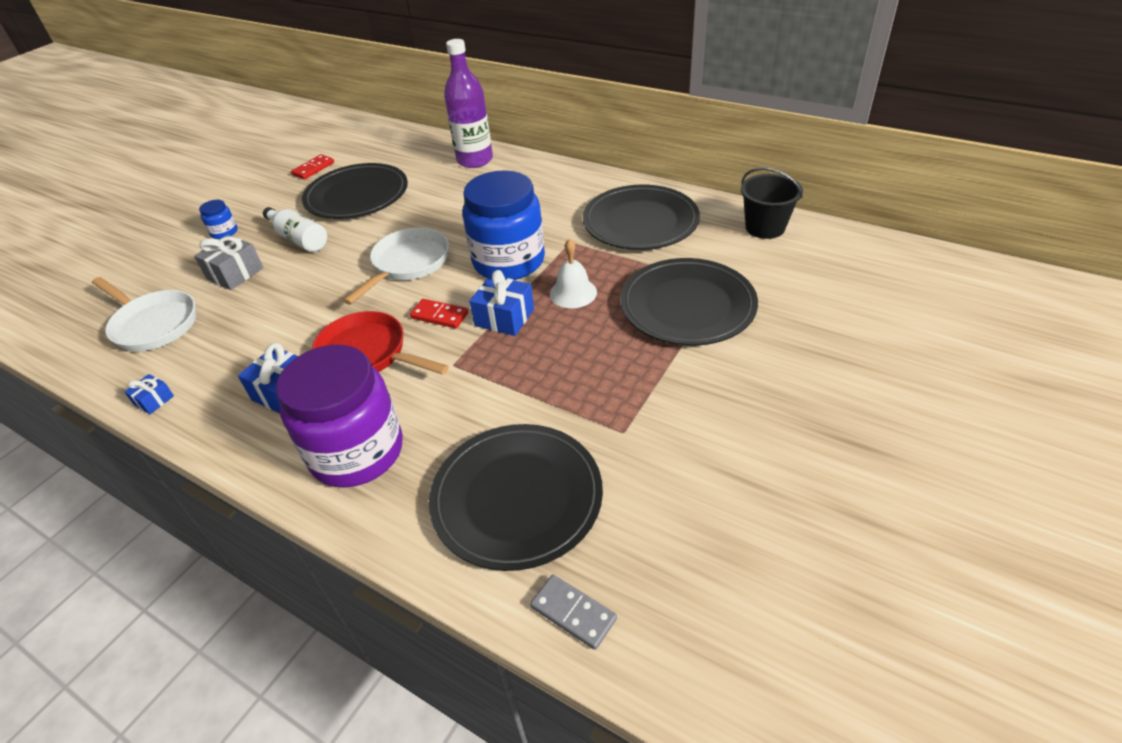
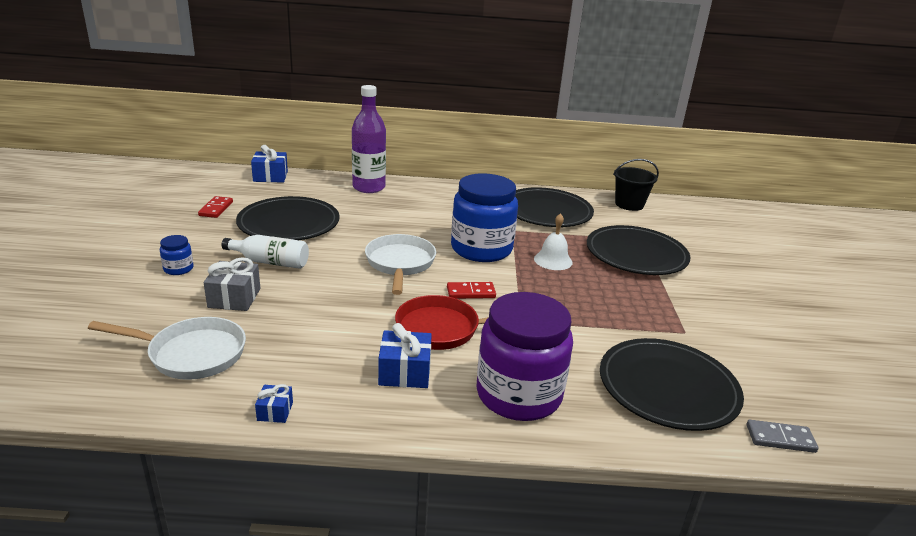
camera: 35 degrees left, 15 degrees down
(504, 317) = (522, 284): blue gift -> blue gift (270, 176)

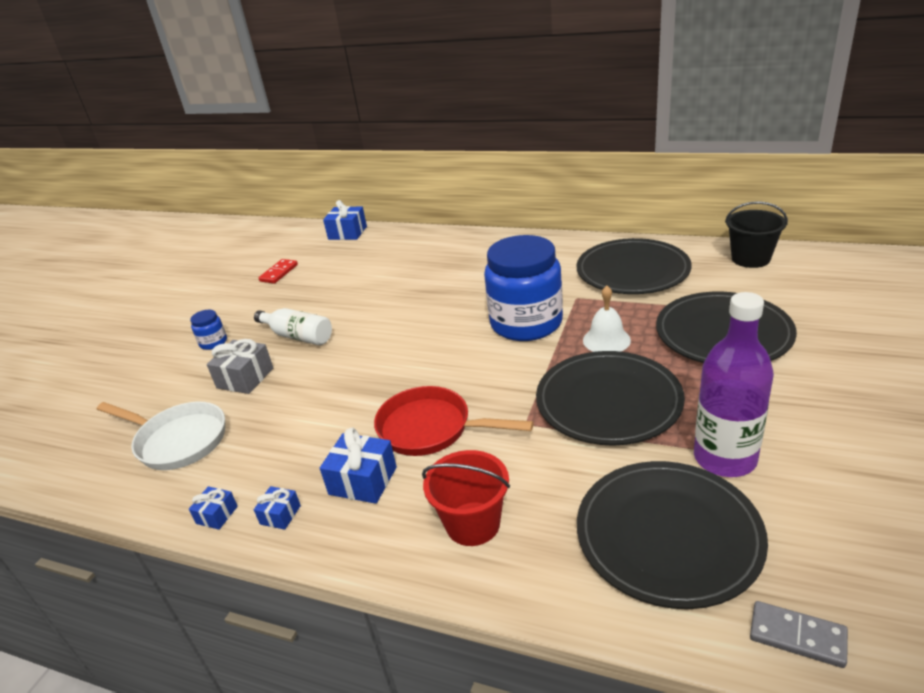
camera: 25 degrees right, 5 degrees up
(289, 223) = (338, 290): black plate -> black plate (608, 402)
(341, 405) = (280, 515): none -> blue gift
(369, 187) = (440, 243): purple bottle -> purple bottle (725, 458)
(400, 264) = (425, 341): white pan -> none
(471, 292) = (485, 381): red domino -> none
(518, 394) = (472, 523): purple jar -> red bucket

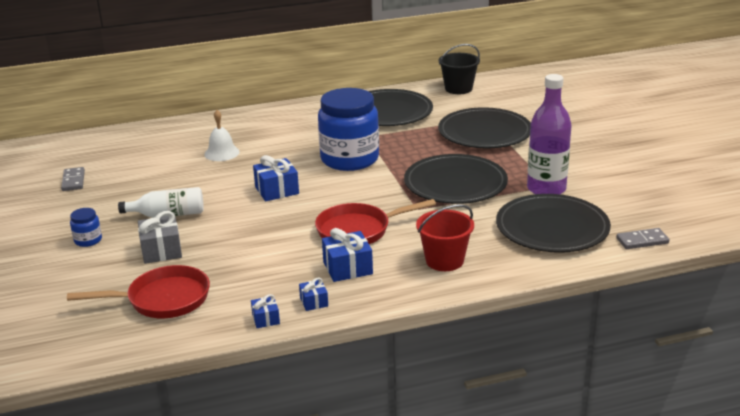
camera: 40 degrees left, 5 degrees down
(178, 440) = (163, 299): white pan -> red pan
(279, 273) = (73, 181): red domino -> grey domino
(347, 233) = (100, 138): blue gift -> blue gift (277, 190)
(606, 340) = (417, 154): white bell -> white bell (222, 153)

